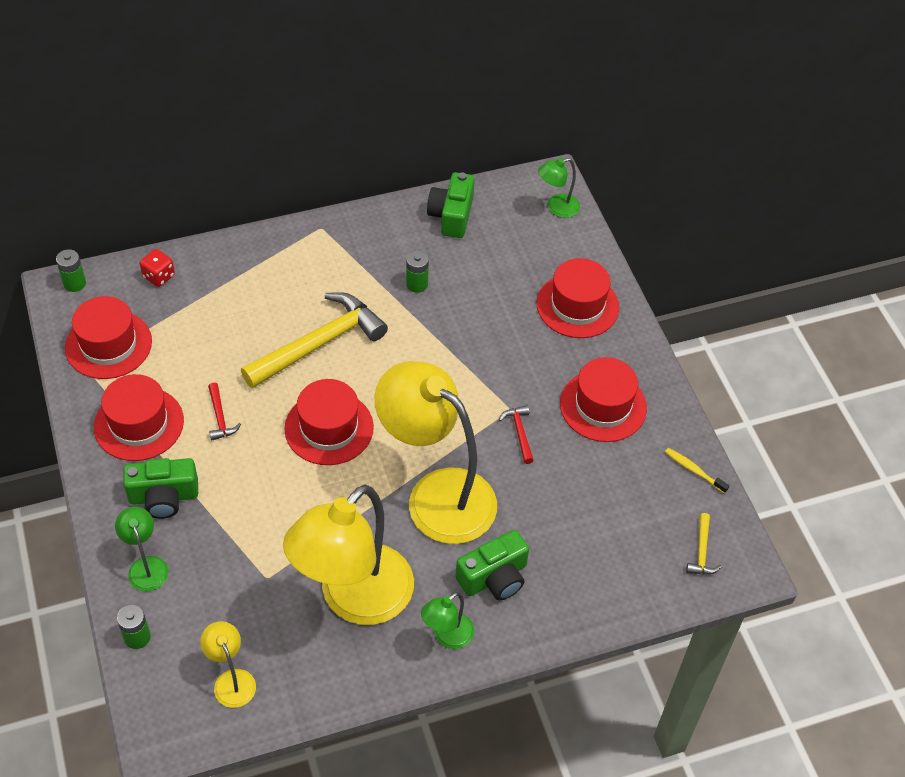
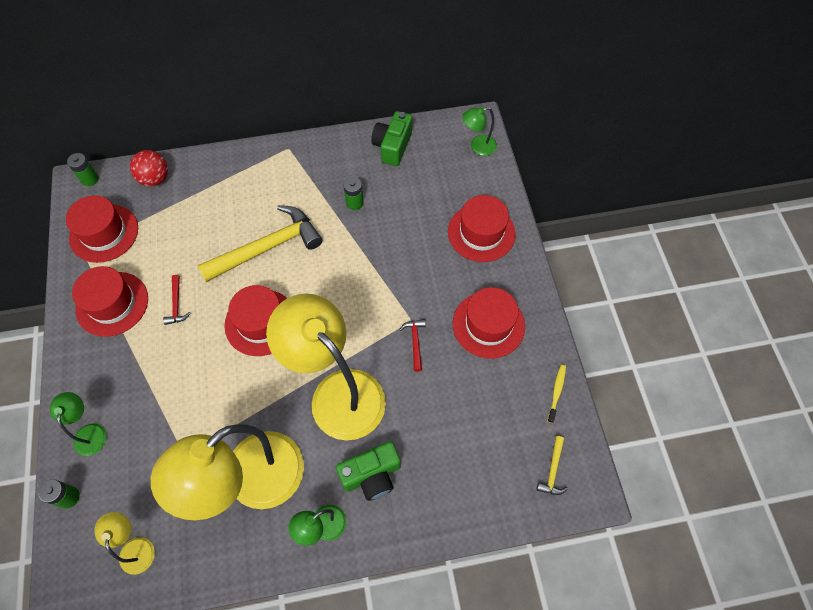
camera: 10 degrees right, 10 degrees up
(159, 276) = (155, 179): red dice -> red ball
(164, 497) = (117, 371): green camera -> none
(694, 470) = (556, 392): yellow toothbrush -> yellow toothbrush turned 60 degrees clockwise

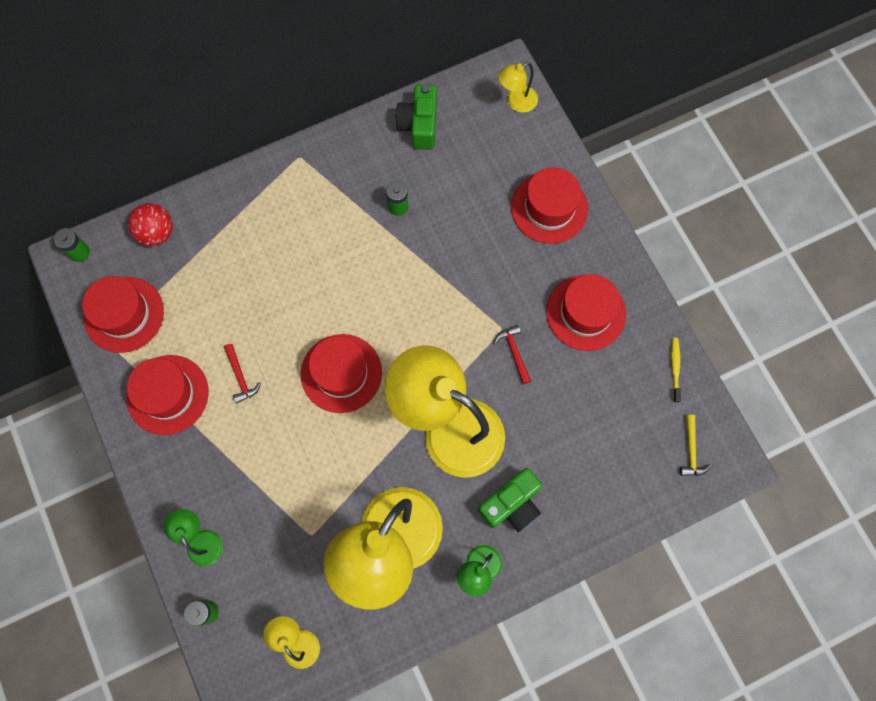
camera: 15 degrees left, 10 degrees up
(268, 247) = (318, 284): yellow hammer -> none
(478, 146) = (516, 102): green lamp -> yellow lamp

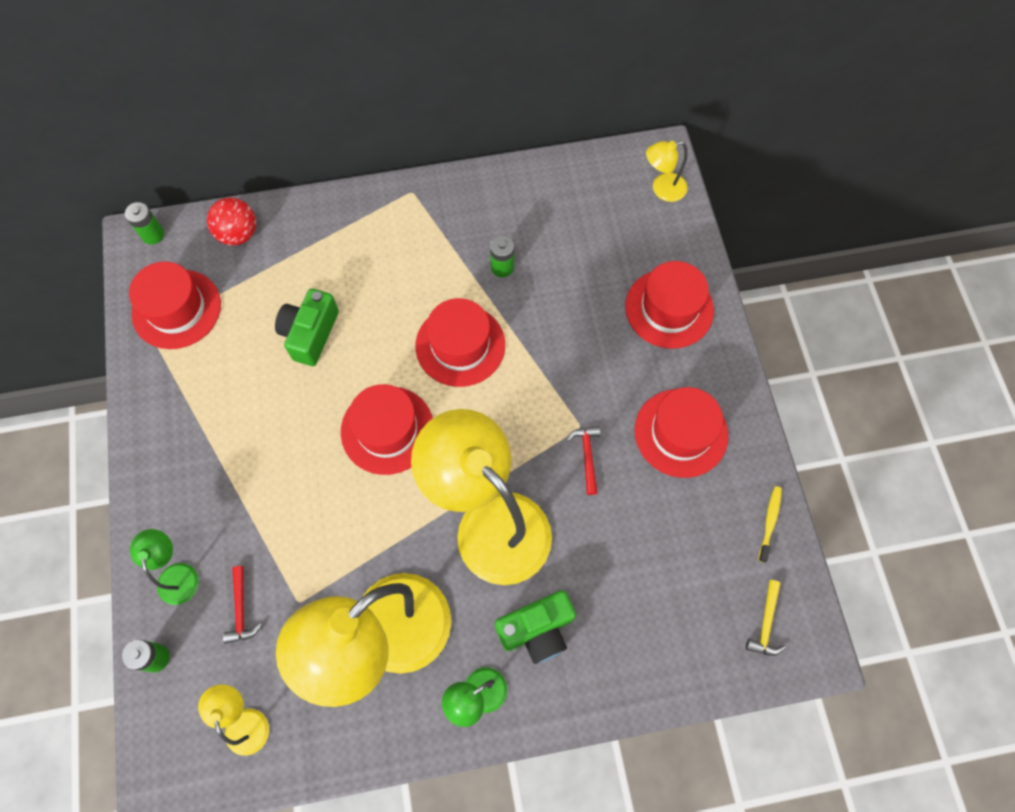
camera: 15 degrees right, 5 degrees down
(167, 394) = (194, 405): red hat -> red hat (460, 345)
(240, 377) = (277, 406): red hammer -> red hammer (241, 610)
(419, 125) = (549, 189): green camera -> green camera (310, 334)

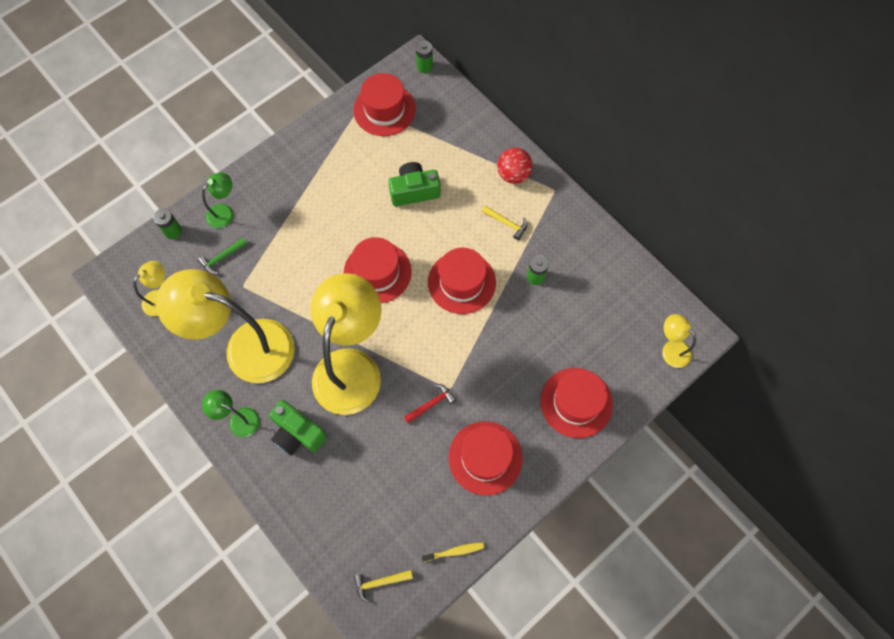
camera: 60 degrees right, 0 degrees up
(238, 234) = (456, 111): red ball -> red ball (513, 175)
(241, 610) = (222, 258): red hammer -> green hammer
(419, 260) = (507, 223): none -> yellow hammer

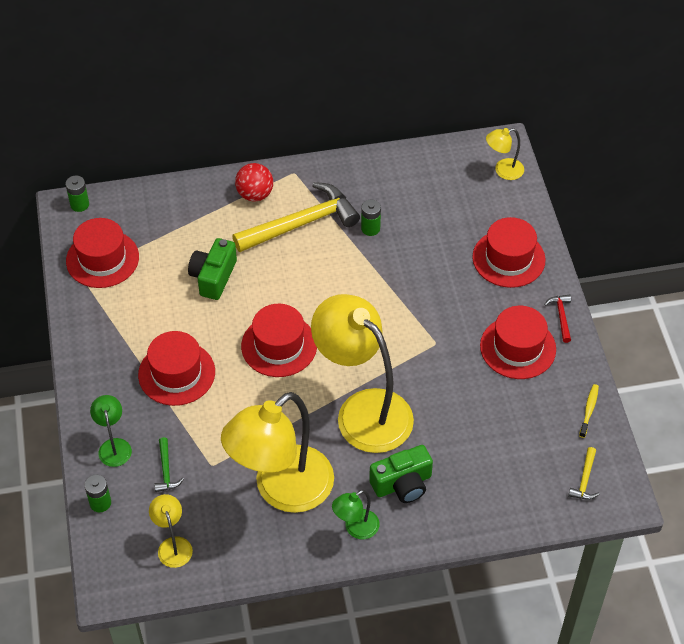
camera: 60 degrees left, 15 degrees down
(431, 404) = (441, 364): red hammer -> red hammer (561, 316)
(461, 282) = (337, 285): red hat -> red hat (176, 373)
(507, 223) = (302, 223): yellow hammer -> yellow hammer, size x2.37

